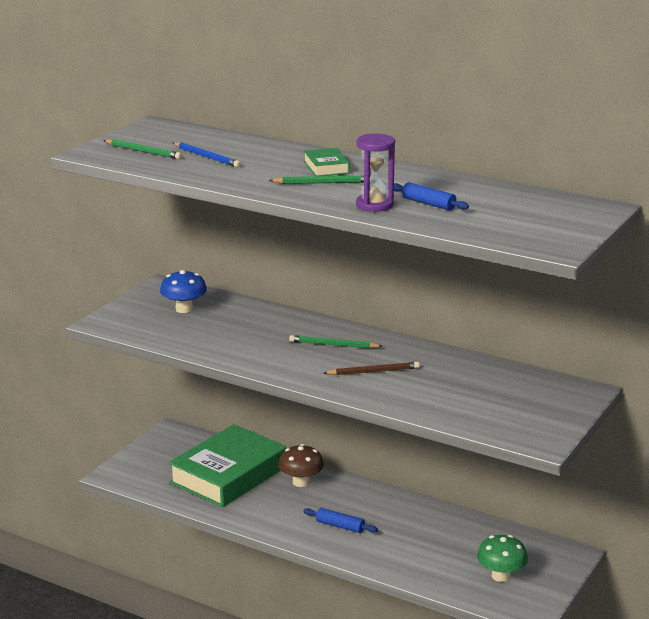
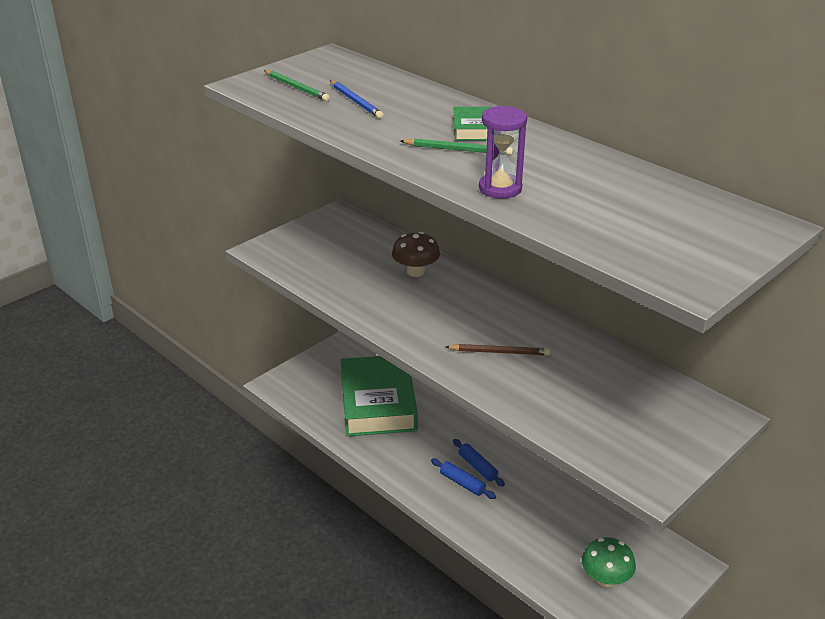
camera: 15 degrees right, 10 degrees up
(184, 309) = (344, 244): blue mushroom -> none
(228, 475) = (378, 402): green book -> green book turned 60 degrees counterclockwise
(301, 482) = (442, 423): brown mushroom -> brown mushroom (415, 271)
(333, 345) = (472, 311): green pencil -> none
(428, 204) = (563, 194): blue rolling pin -> blue rolling pin (477, 467)

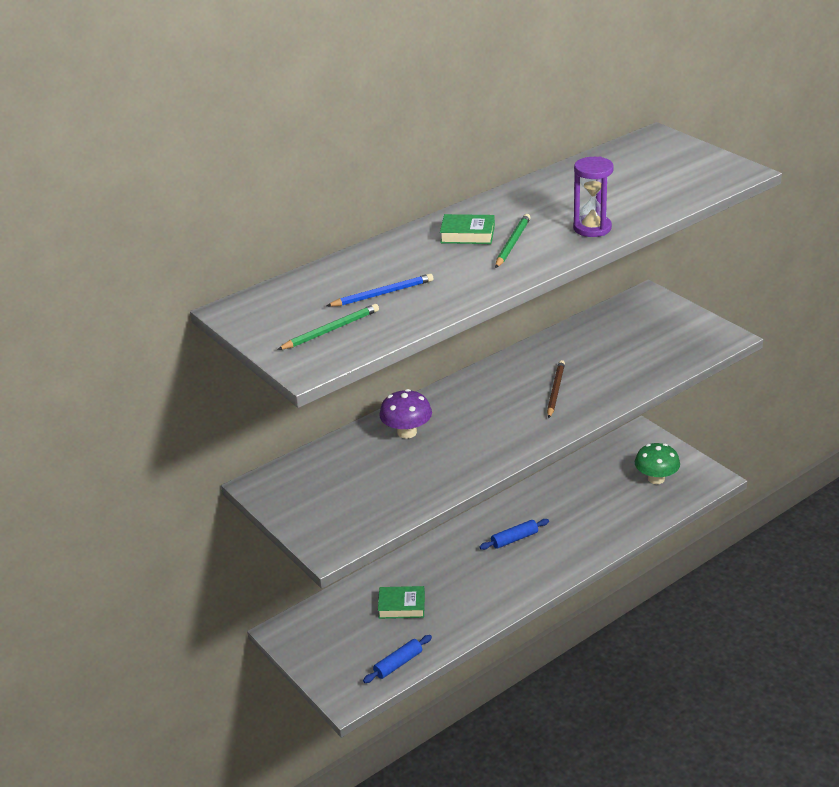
camera: 80 degrees left, 0 degrees up
(378, 402) = (401, 606): green book -> green book, size x0.43
(415, 271) = (407, 432): brown mushroom -> purple mushroom
(462, 483) = (536, 551): blue rolling pin -> blue rolling pin (398, 664)

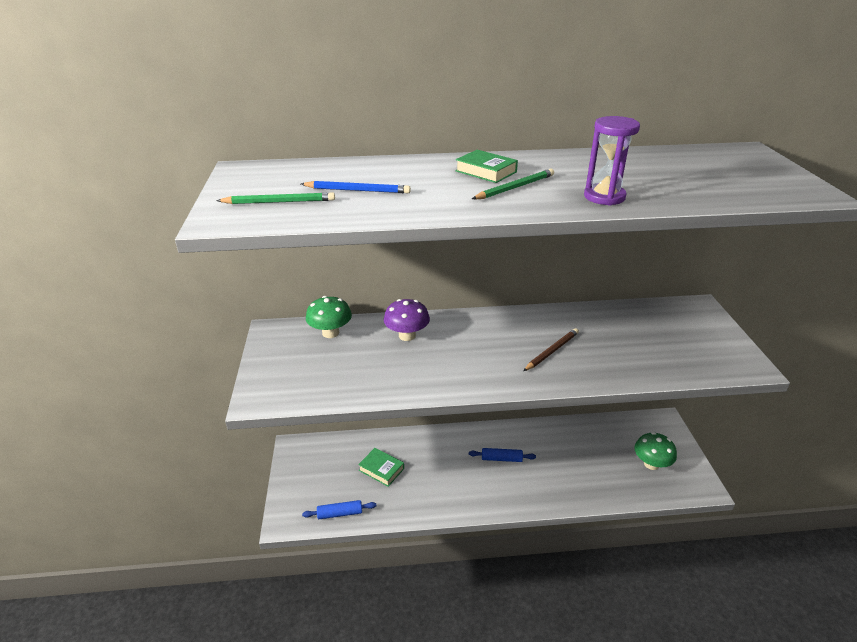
camera: 30 degrees right, 0 degrees up
(326, 461) = (330, 333): none -> green mushroom

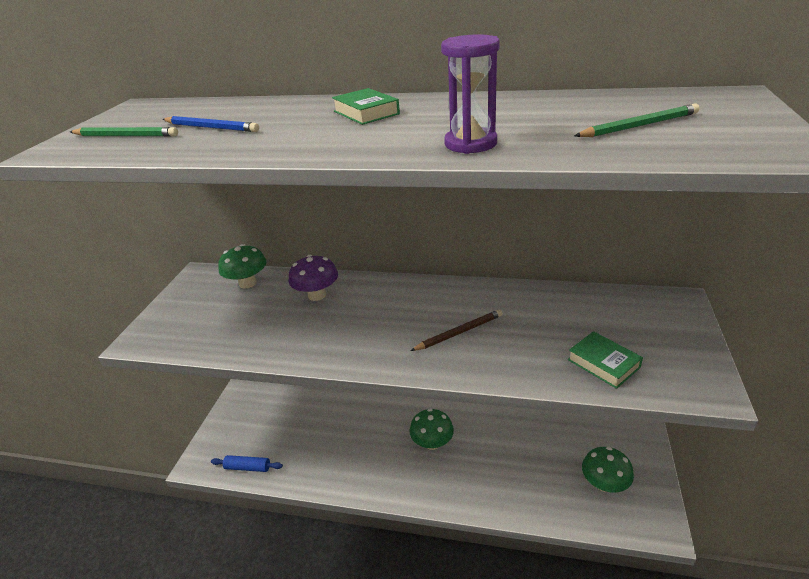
camera: 20 degrees right, 0 degrees up
(381, 469) = (307, 430): green book -> green book (603, 363)
(501, 459) = (432, 443): blue rolling pin -> green mushroom
(515, 187) = (376, 130): green pencil -> green pencil (639, 126)

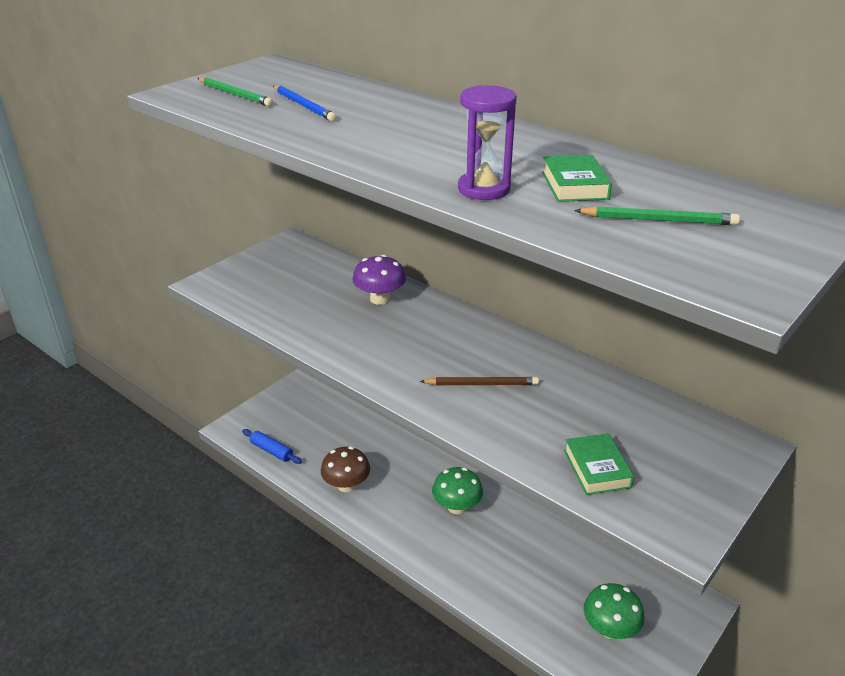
camera: 25 degrees right, 0 degrees up
(247, 283) = (327, 265): green mushroom -> none
(333, 467) = (346, 485): none -> brown mushroom
(366, 113) = (441, 128): green book -> green book (574, 185)

